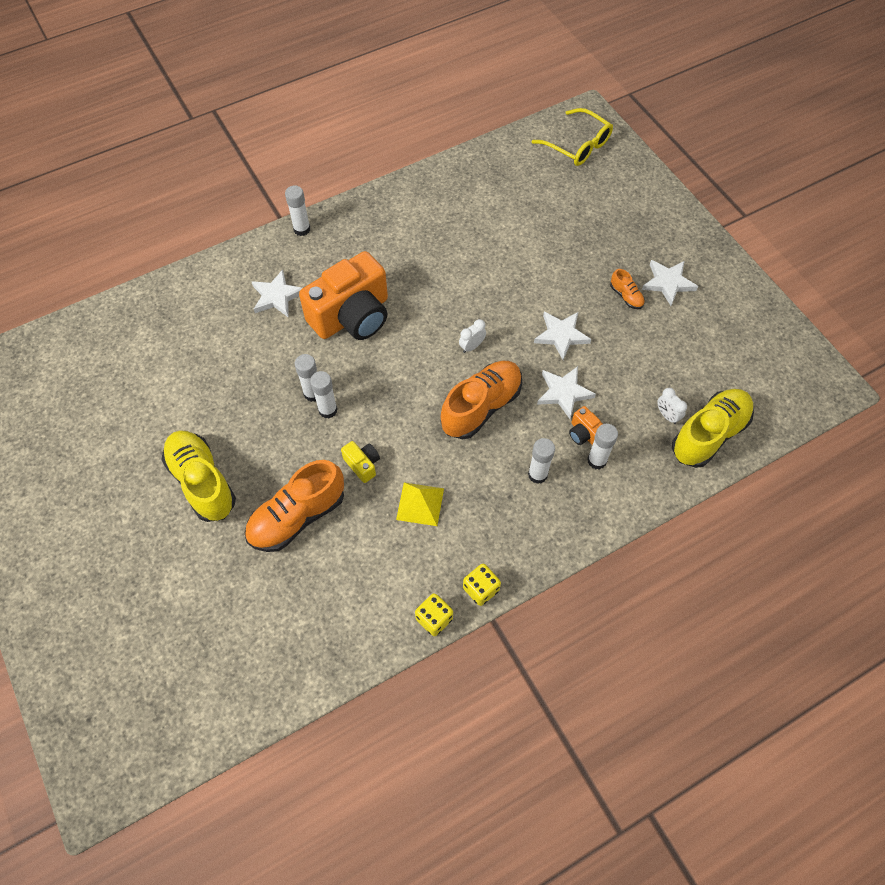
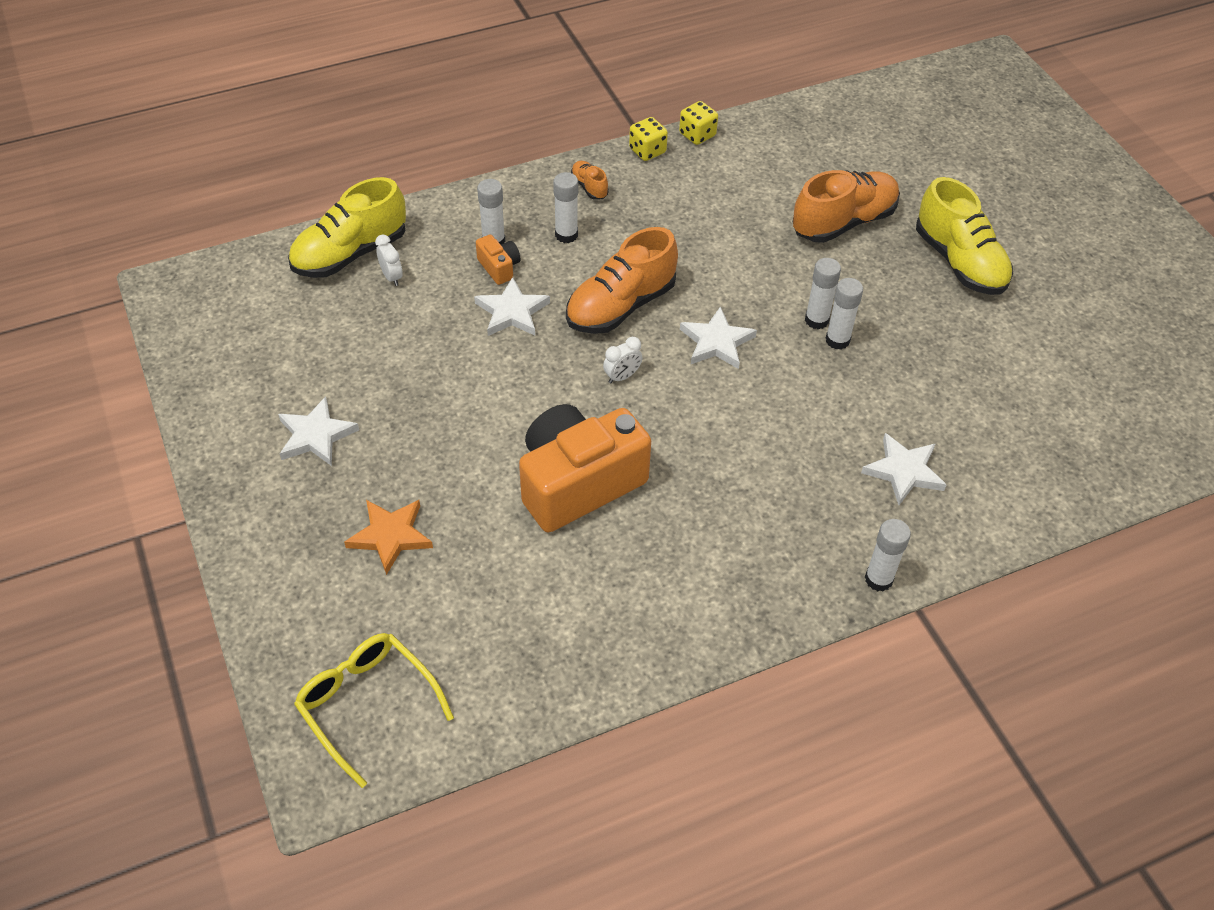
camera: 175 degrees left, 10 degrees down
(352, 316) = (789, 432): orange camera -> orange camera (578, 483)
(362, 464) = (771, 262): yellow camera -> none
(420, 504) = (705, 221): yellow pyramid -> none
(561, 335) = (495, 379): white star -> white star (716, 342)
(596, 226) = (390, 536): none -> orange star
(626, 296) = (385, 422): orange shoe -> orange shoe (589, 187)

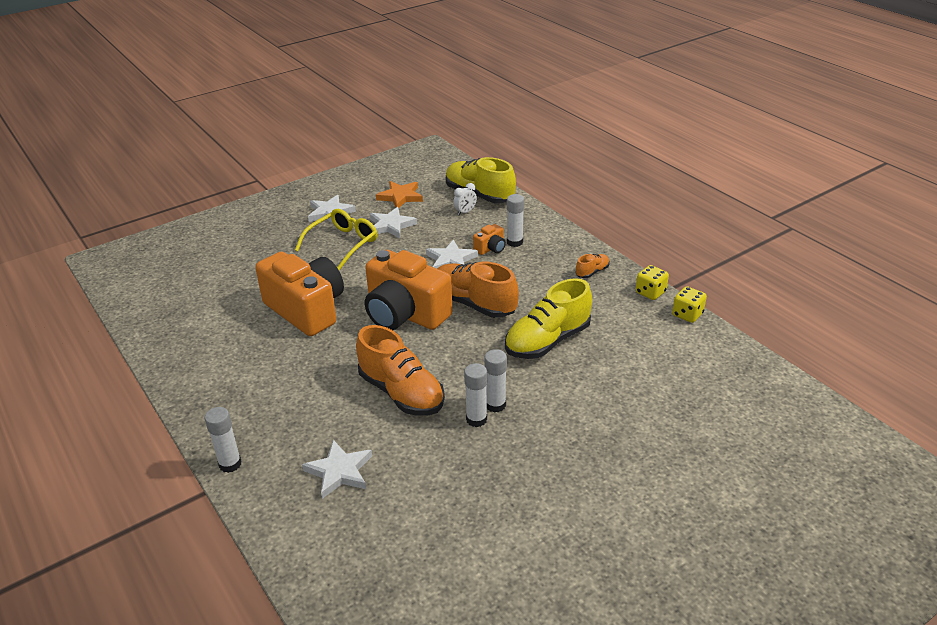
camera: 80 degrees right, 15 degrees down
(367, 704) = (147, 263): yellow glasses -> yellow glasses (343, 243)
(390, 536) = (259, 249): orange star -> orange star (400, 197)
(566, 235) = (535, 270): white glue stick -> none
(622, 376) = (405, 314): white clock -> orange camera
(716, 342) = (452, 353): white star -> white star (391, 225)
(843, 222) = (625, 410): orange shoe -> orange shoe (401, 393)
(959, 262) = (610, 495): yellow shoe -> yellow shoe (547, 341)

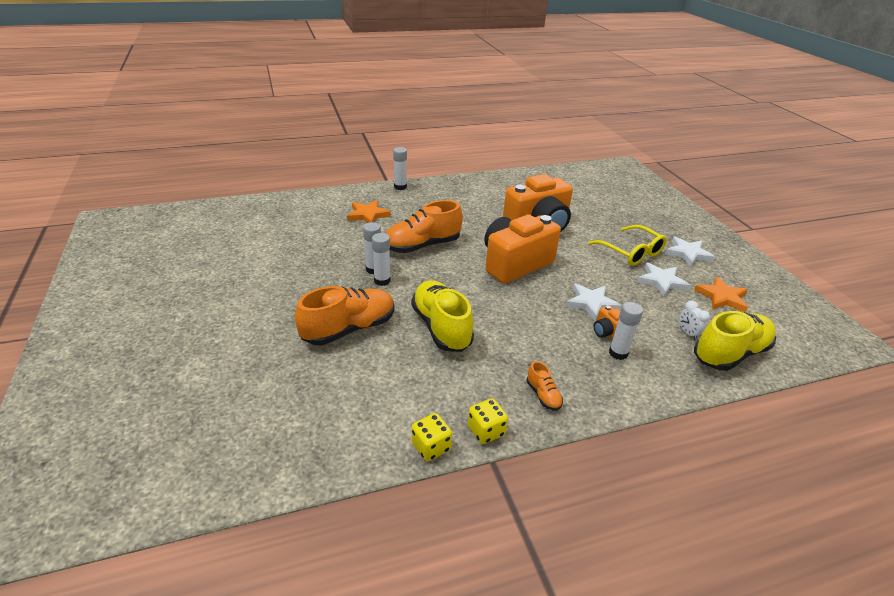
camera: 105 degrees right, 0 degrees up
(339, 471) = (368, 215): white star -> orange star
(473, 304) = (515, 300): orange shoe -> orange shoe (349, 329)

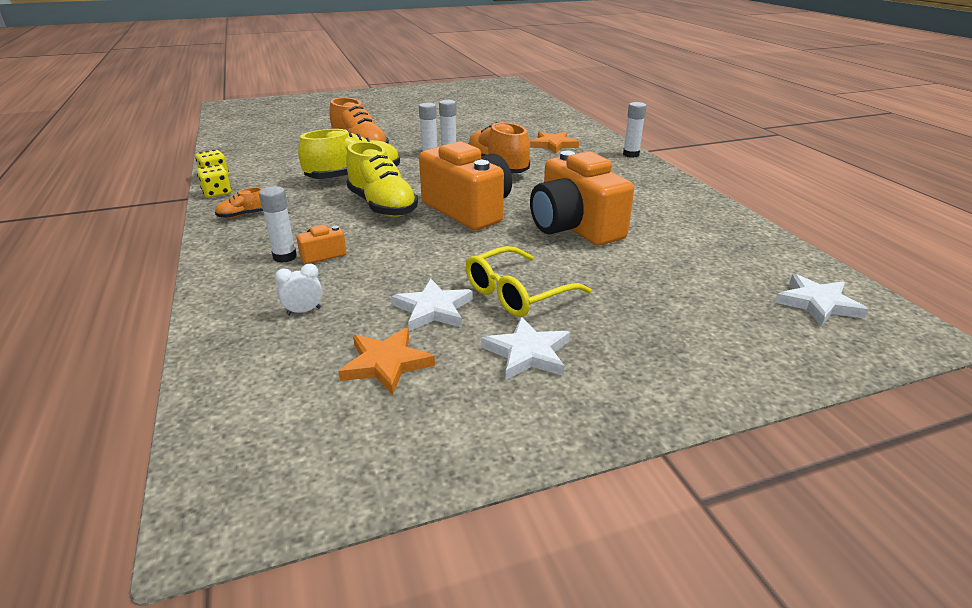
camera: 90 degrees right, 5 degrees down
(591, 303) = (383, 249): white star -> white star (817, 303)
(730, 353) = (249, 339): yellow shoe -> yellow shoe (382, 206)

